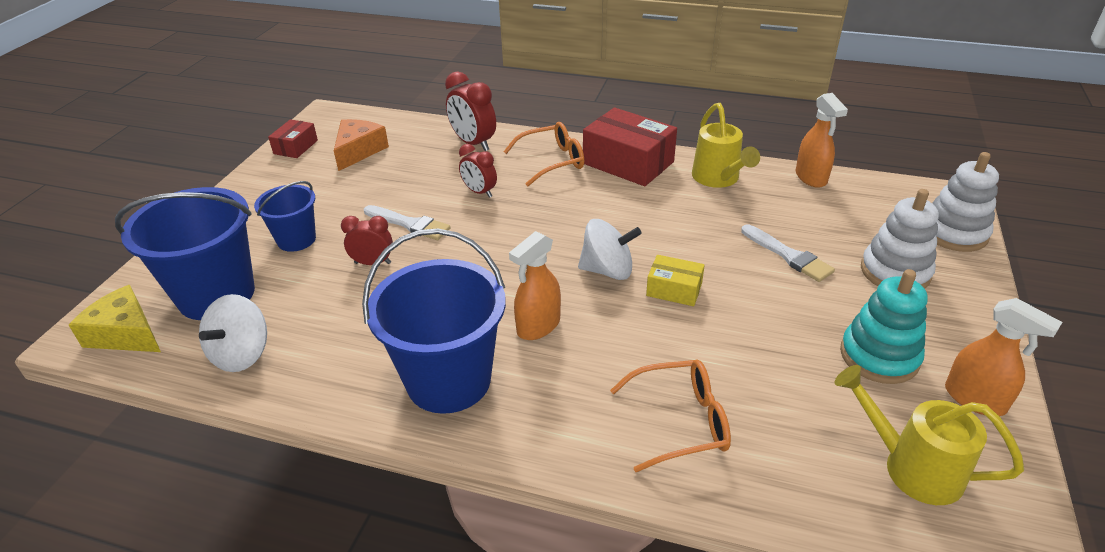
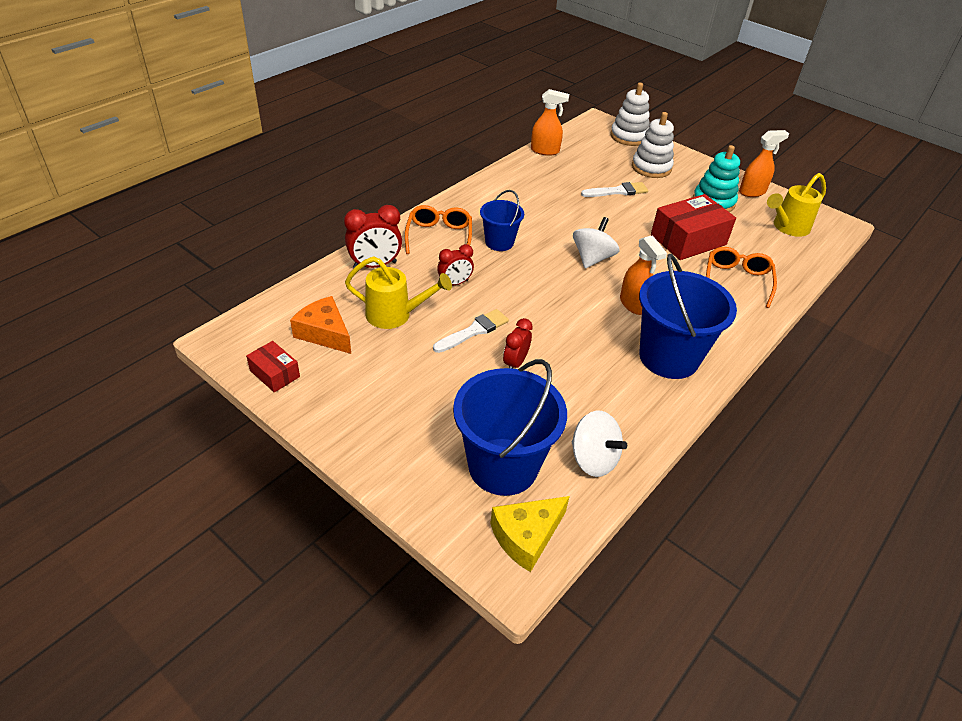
camera: 70 degrees left, 5 degrees up
(296, 240) = (450, 401): blue bucket -> blue bucket (499, 242)
(628, 163) = (470, 206): red box -> red box (688, 240)
(674, 289) = (626, 241): yellow box -> none
(718, 179) = (520, 181): yellow watering can -> yellow watering can (395, 315)

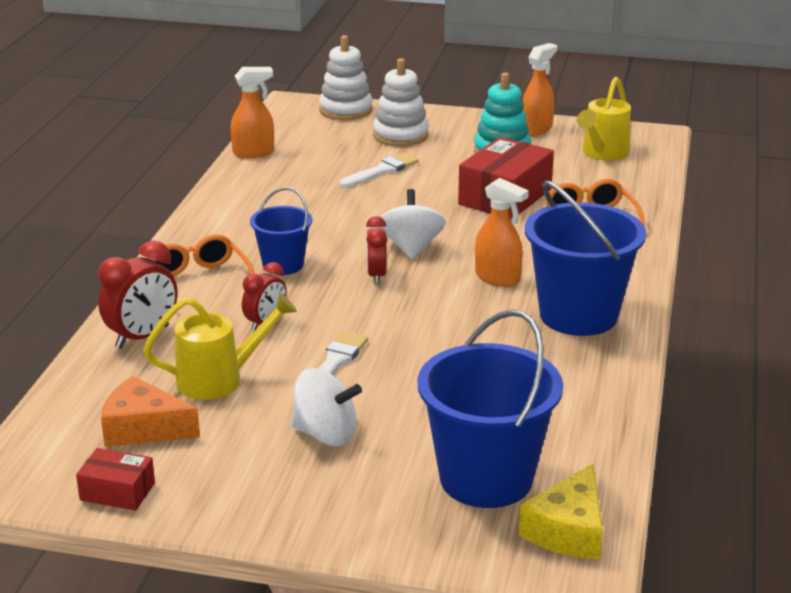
camera: 25 degrees left, 15 degrees down
(515, 363) = (412, 378): red clock -> red clock (376, 276)
(593, 459) = (578, 436): white spinning top -> white spinning top (325, 434)

